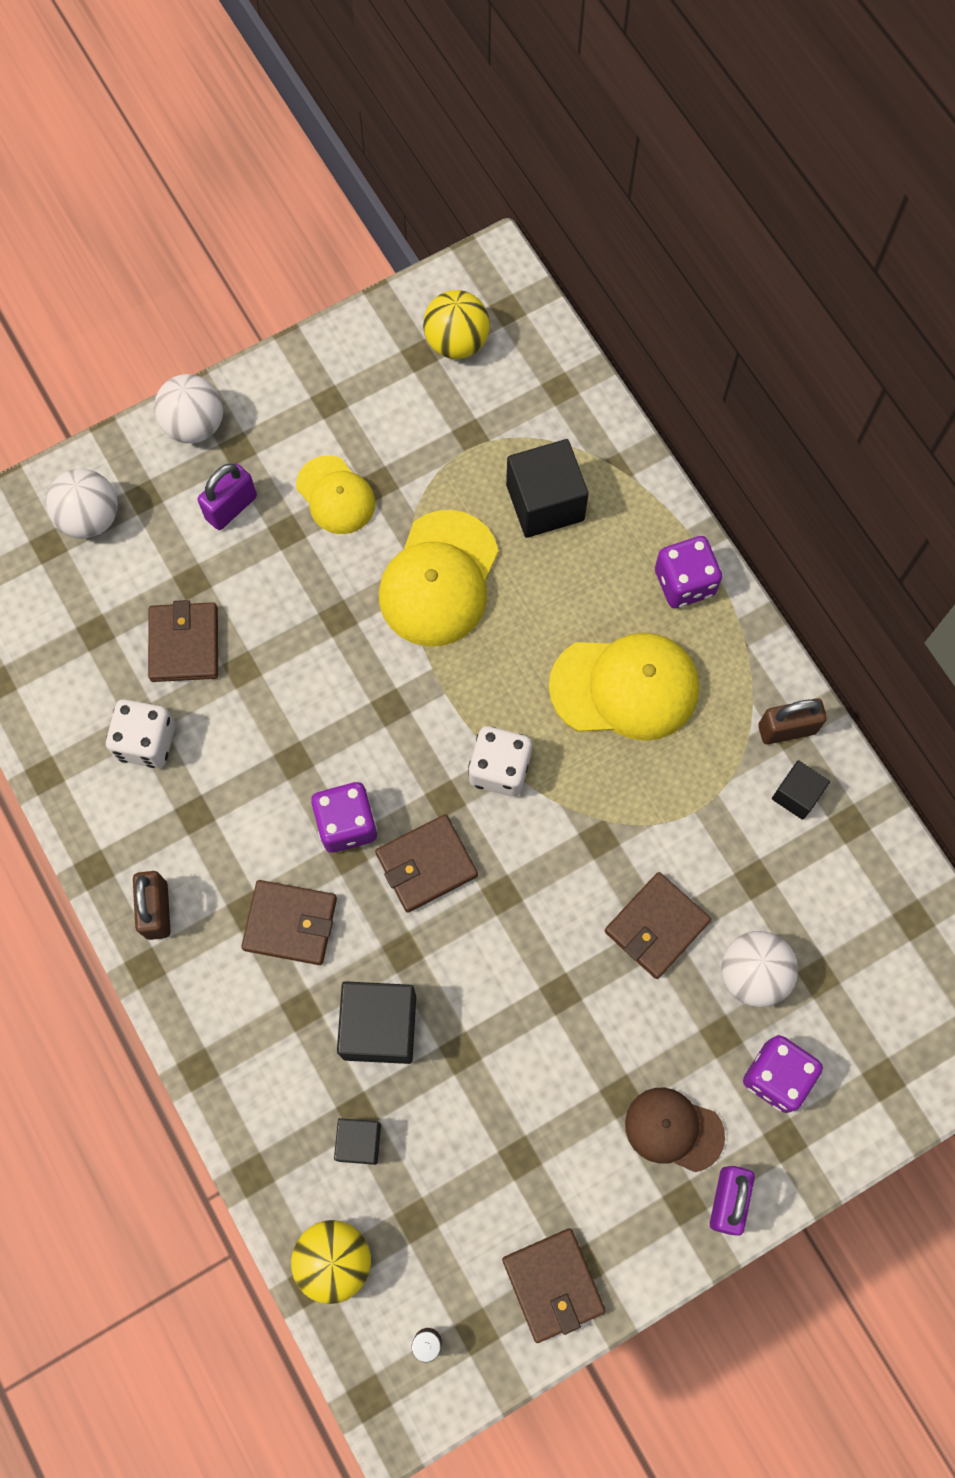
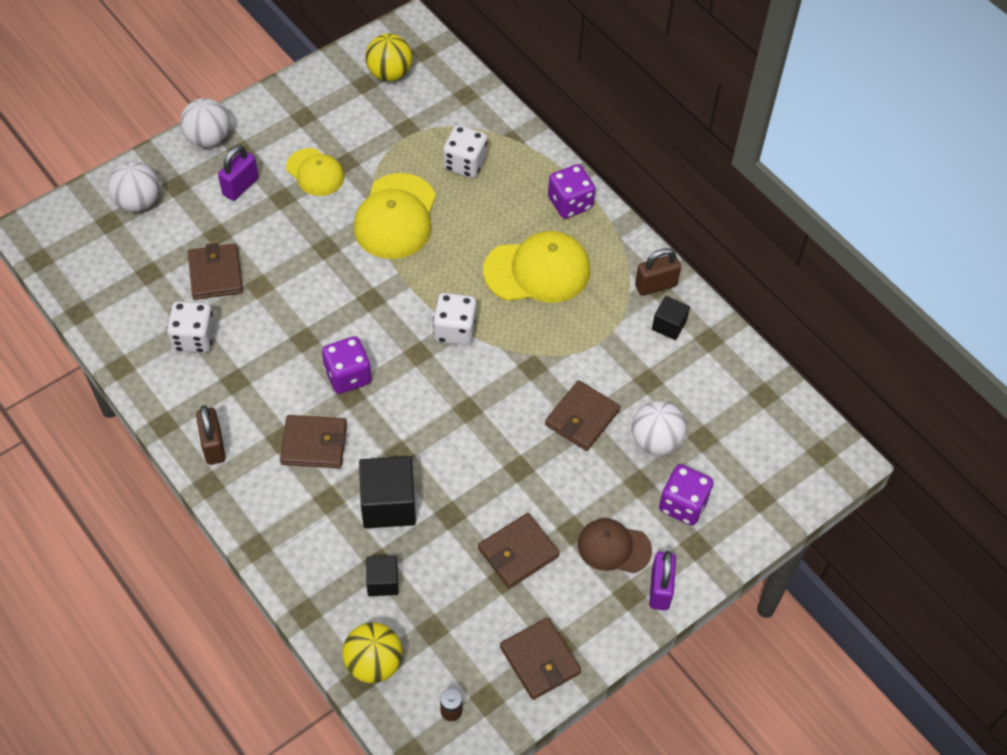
camera: 10 degrees left, 15 degrees down
(426, 865) = (409, 396): brown wallet -> brown wallet (518, 552)
(545, 502) = (465, 164): black cube -> white dice

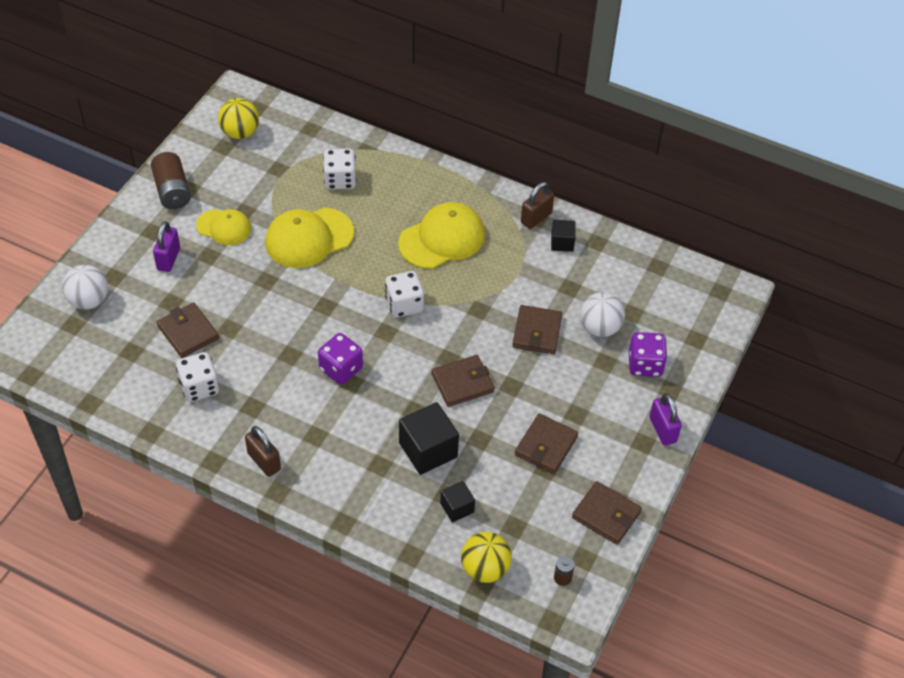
camera: 25 degrees left, 5 degrees down
(208, 138) = (119, 231): white ball -> none
(285, 113) = (172, 191): none -> brown battery
(314, 444) = (344, 429): brown wallet -> brown wallet (462, 383)
(395, 217) = (309, 238): yellow cap -> yellow cap turned 75 degrees clockwise
(570, 203) = (438, 181): purple dice -> none
(614, 547) = (613, 414): brown cap -> none

